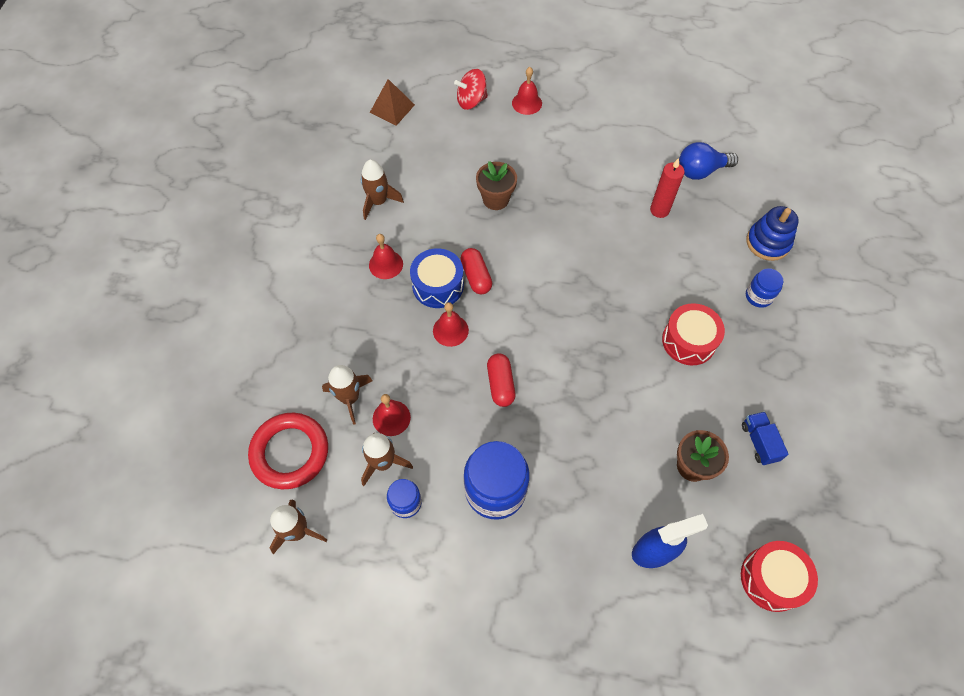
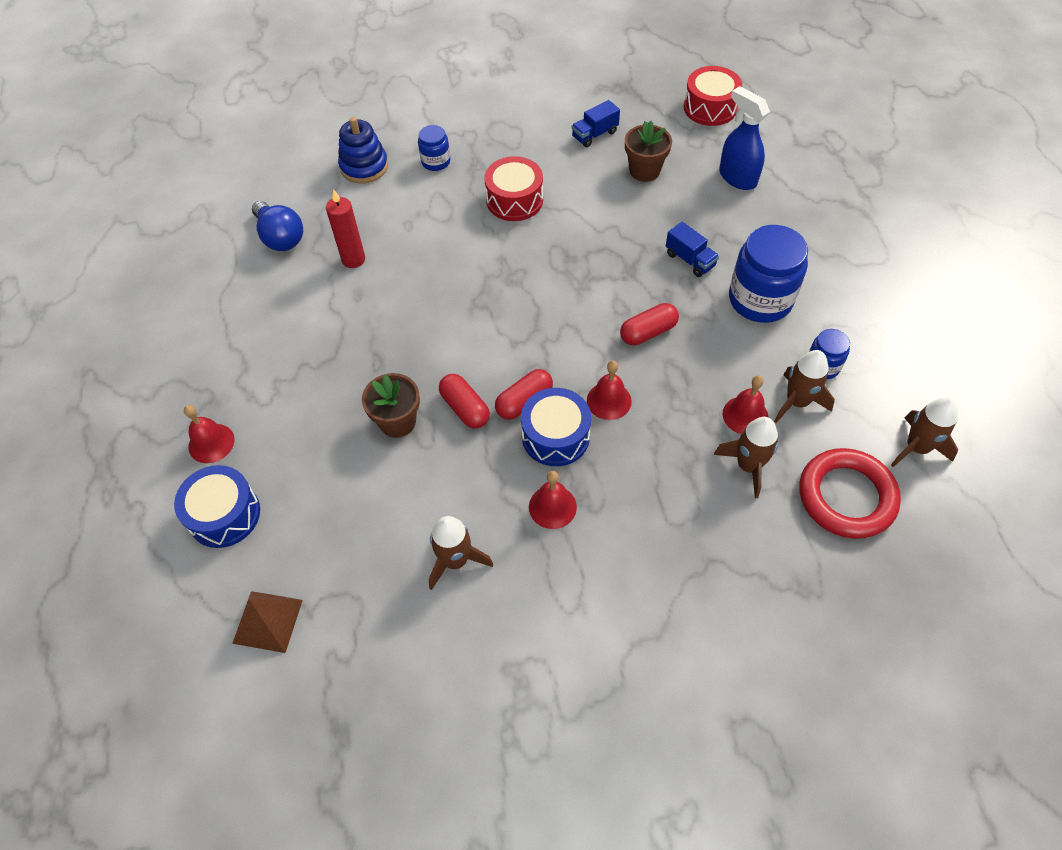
camera: 110 degrees left, 5 degrees down
(471, 101) = (224, 515): red spinning top -> blue drum
(488, 240) = (465, 408): none -> red capsule
(564, 453) = (690, 260): none -> blue truck

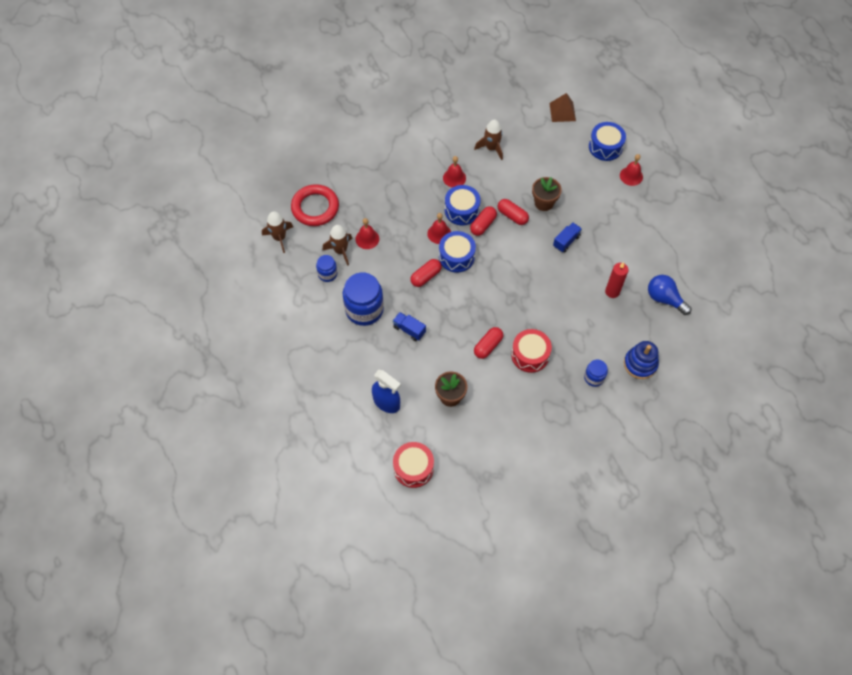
camera: 165 degrees right, 5 degrees up
(573, 220) = (488, 346): none -> red capsule
(587, 355) = (456, 256): none -> blue drum
(594, 134) = (492, 424): blue truck -> blue truck (566, 241)
(748, 466) = (363, 213): brown rocket -> none

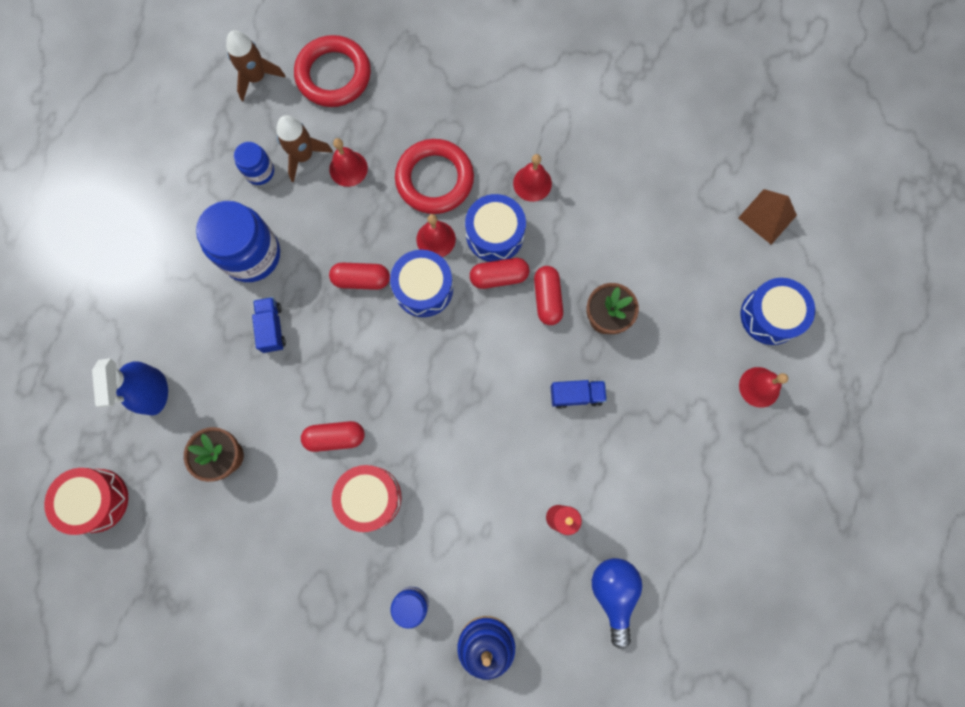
camera: 45 degrees right, 15 degrees up
(411, 211) = (434, 179): none -> red ring
(491, 148) = (621, 185): brown rocket -> none

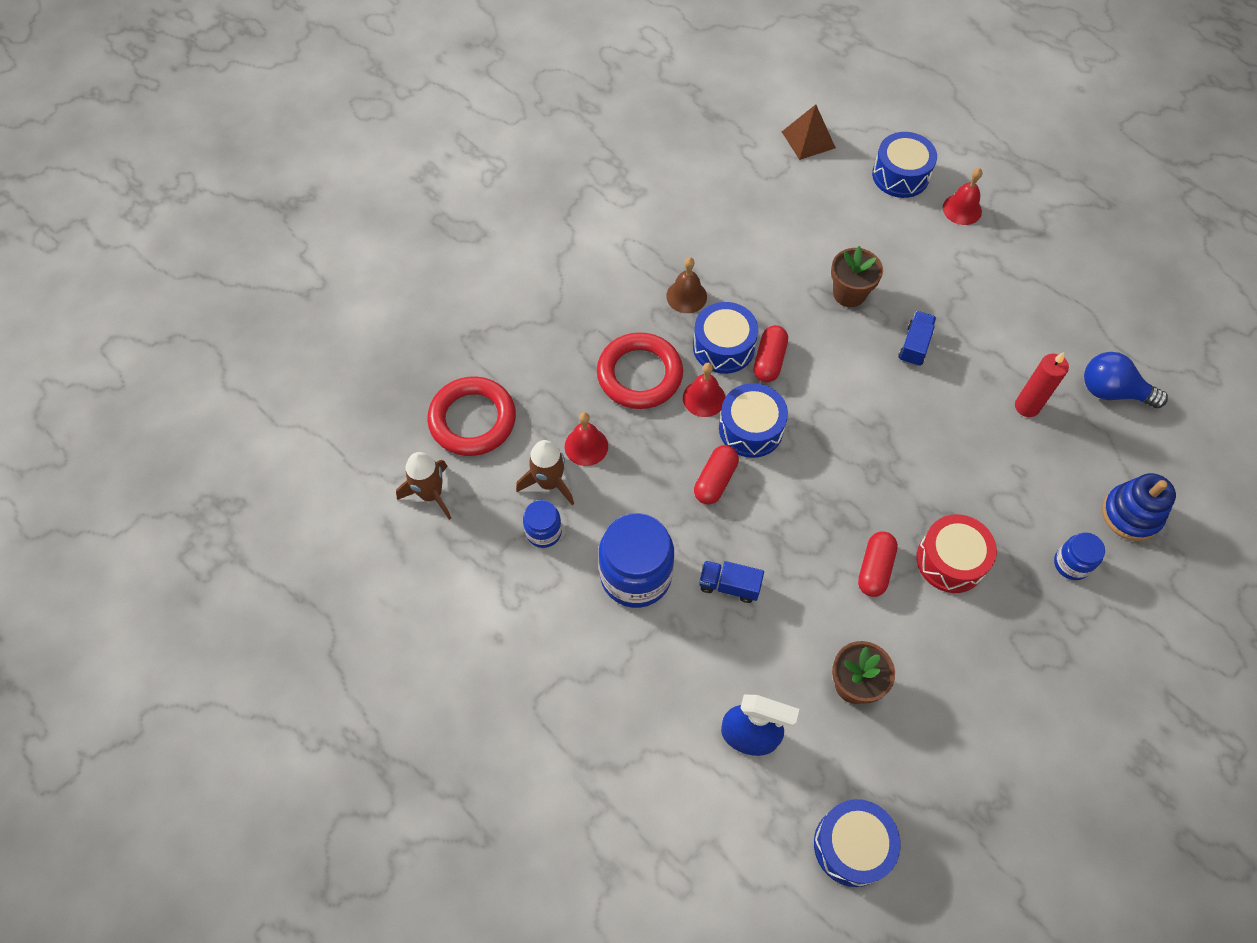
camera: 65 degrees left, 15 degrees down
(96, 500) = (852, 846): red drum -> blue drum
(532, 183) = (686, 296): red bell -> brown bell
(547, 298) = (809, 330): red capsule -> none

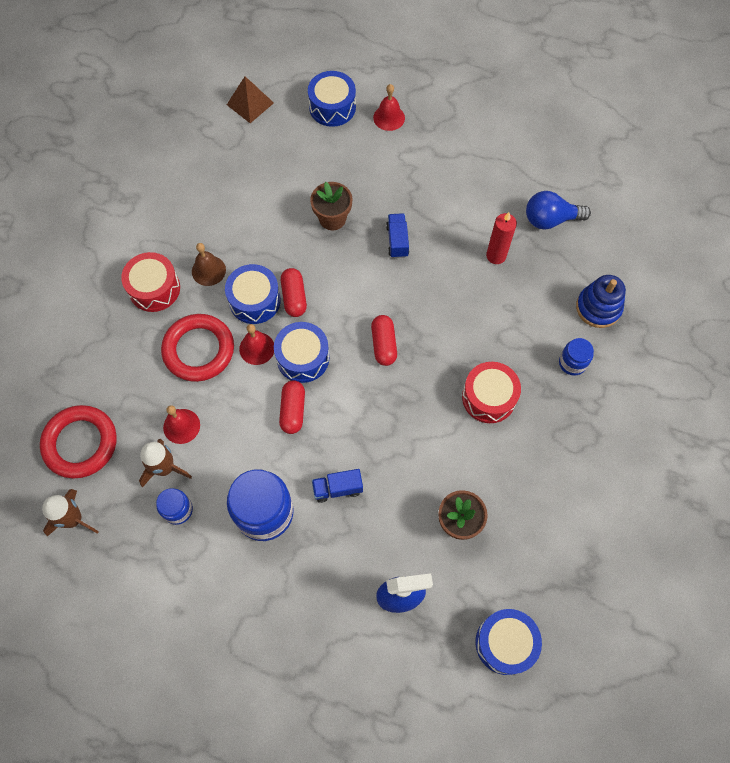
camera: 25 degrees left, 5 degrees up
(620, 292) = (154, 288): none -> red drum
(875, 569) = (438, 428): red capsule -> red capsule (384, 344)

